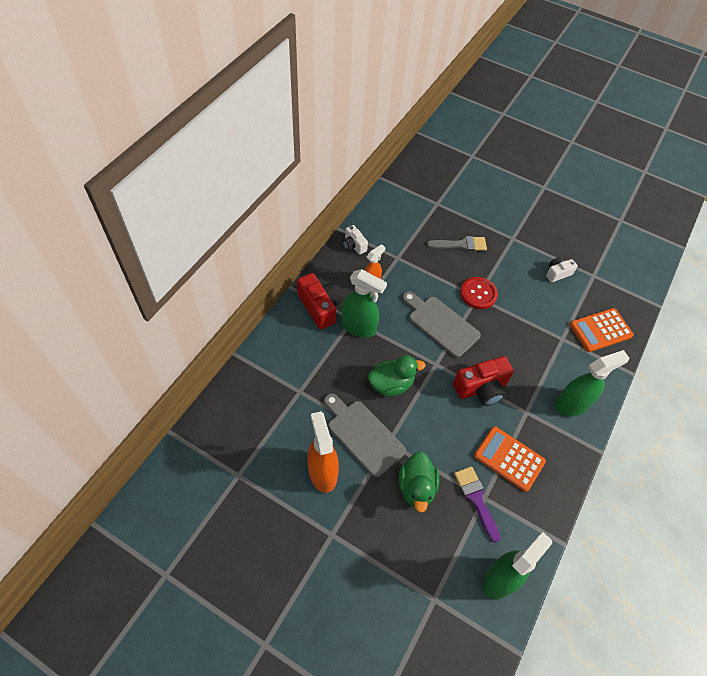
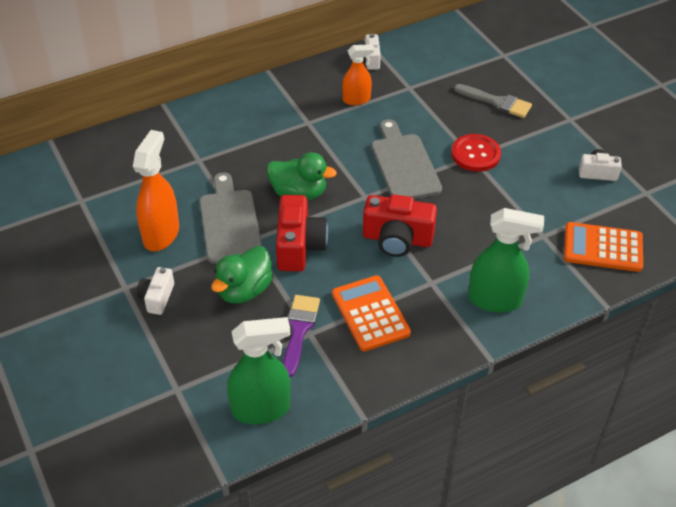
camera: 35 degrees right, 10 degrees down
(320, 307) = (283, 99): red camera -> red camera (299, 246)
(359, 327) = (309, 131): green spray bottle -> none
(362, 529) = (157, 297): none -> white camera

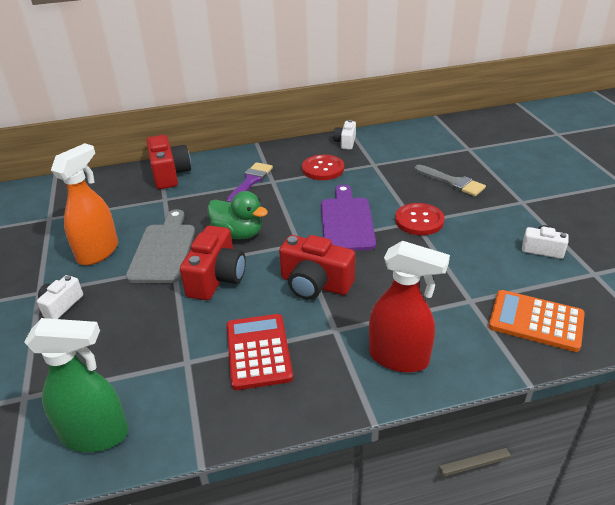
camera: 15 degrees right, 10 degrees down
(187, 126) = (170, 174): none -> red camera
(244, 290) = (144, 310): green duck -> none
(299, 330) = (178, 357): purple brush -> purple brush (250, 181)
(356, 99) = (323, 169): orange spray bottle -> red button
(370, 314) = (258, 351): orange calculator -> red calculator
(404, 164) = (347, 221): grey cutting board -> purple cutting board
(495, 300) = (399, 358): green spray bottle -> red spray bottle

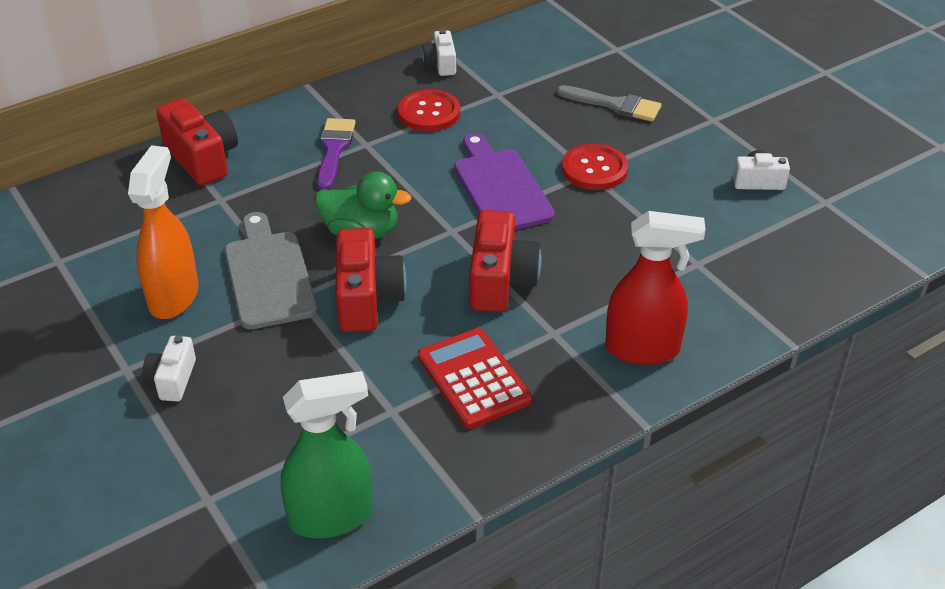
camera: 20 degrees left, 5 degrees up
(315, 284) = (501, 281): red camera -> red camera turned 90 degrees counterclockwise
(536, 321) = (778, 273): orange calculator -> none

